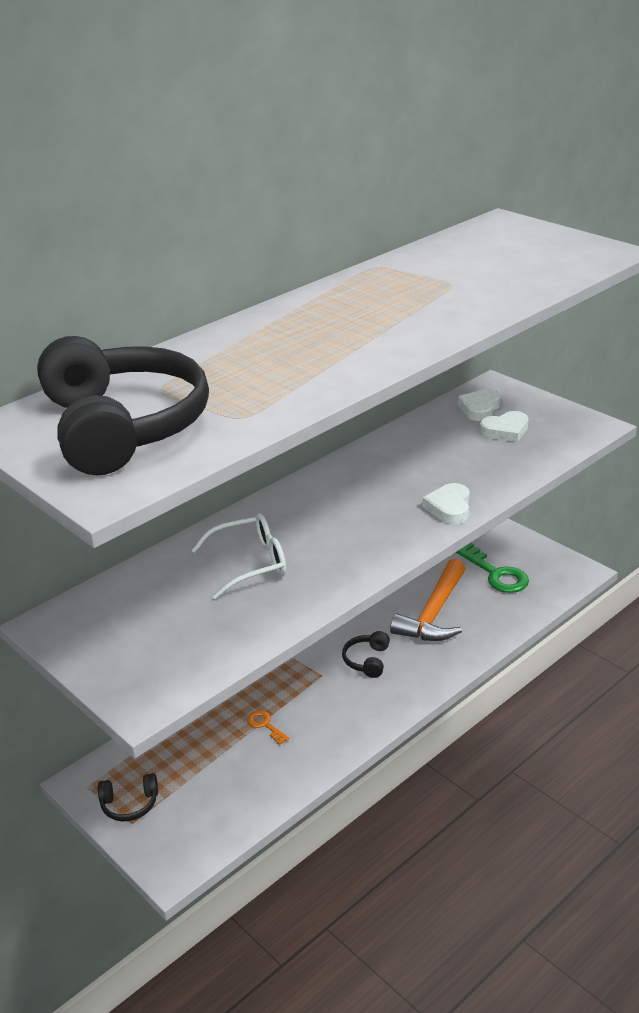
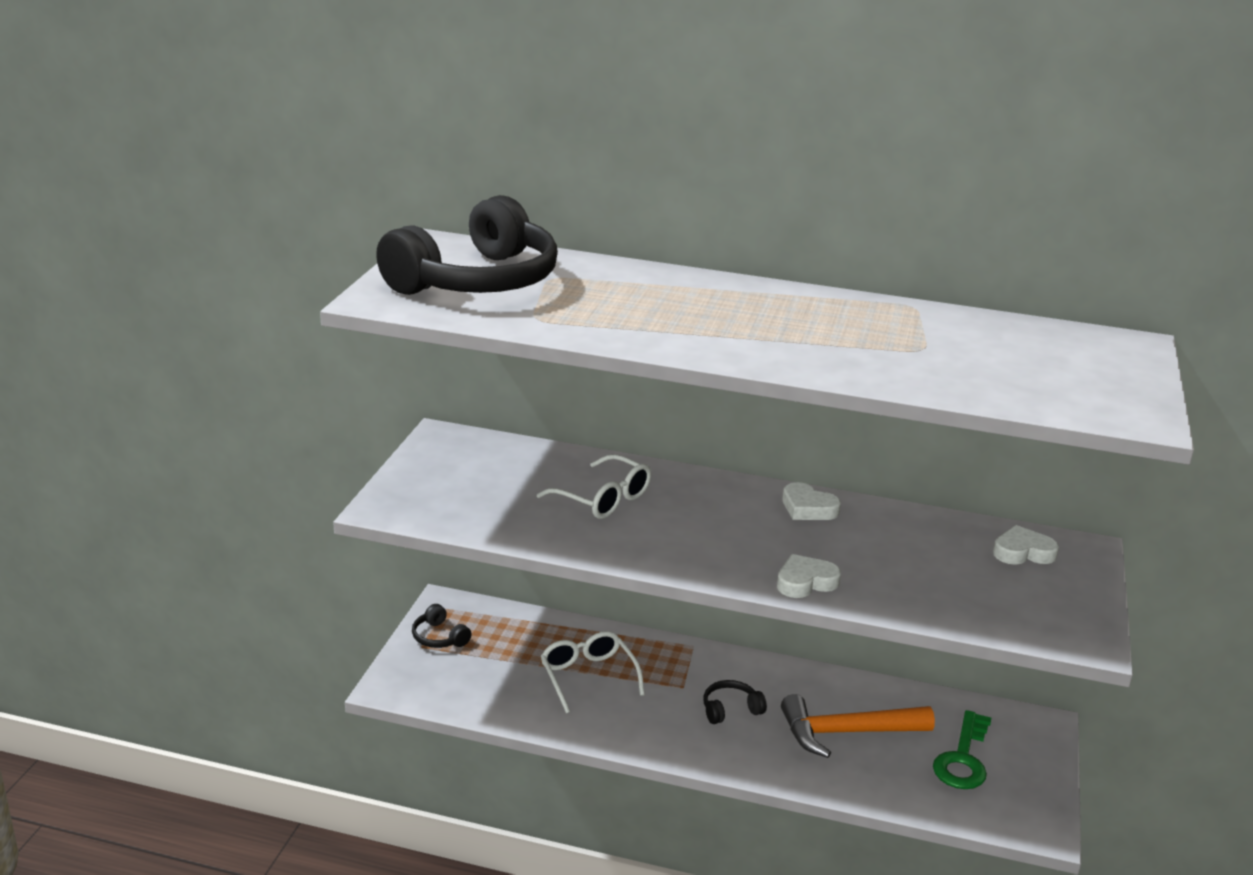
camera: 55 degrees right, 5 degrees down
(265, 725) = (588, 677): orange key -> white glasses
(505, 430) = (998, 580): white heart -> white heart (808, 508)

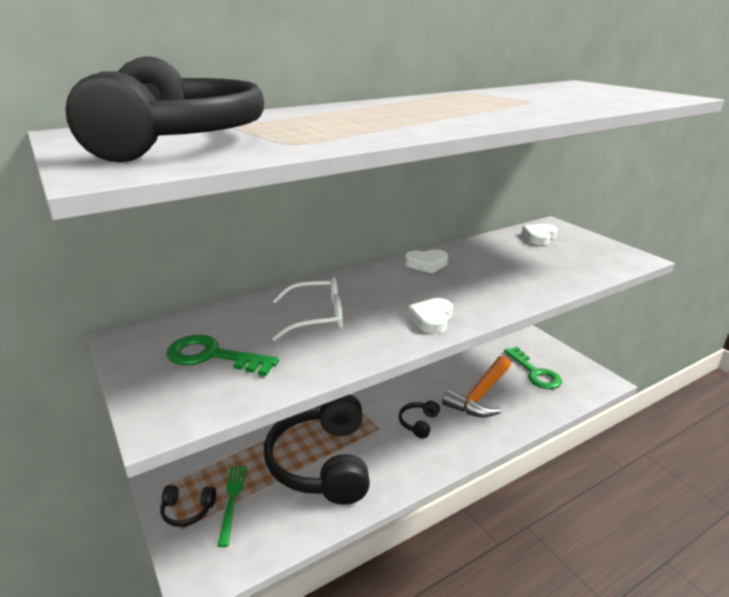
camera: 45 degrees left, 0 degrees up
(478, 484) = (212, 356): none -> green key
(479, 653) = (232, 500): none -> green fork
(588, 677) = (322, 462): white glasses -> black headphones
(805, 582) = (502, 299): white heart -> white heart (431, 319)

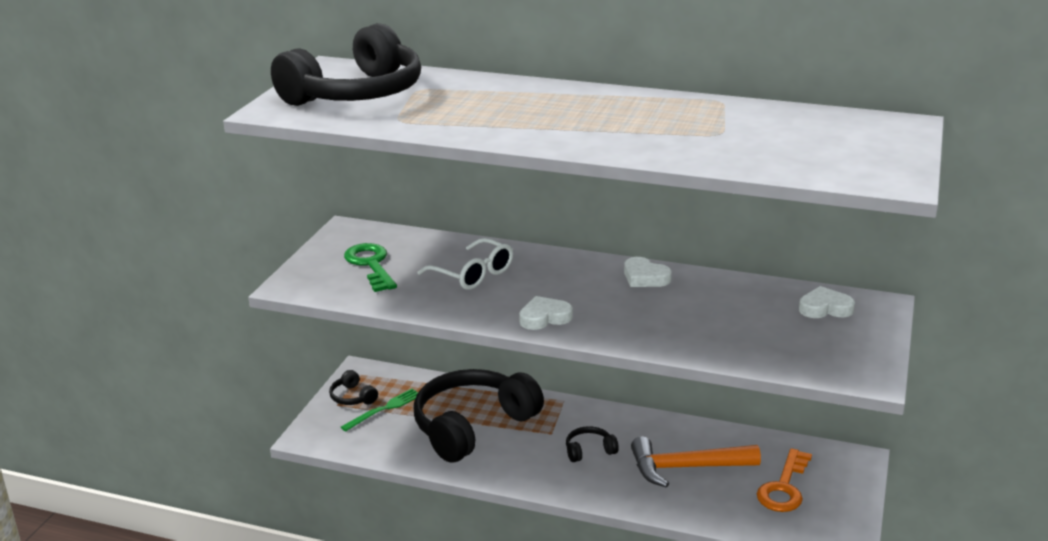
camera: 50 degrees right, 0 degrees up
(535, 372) = (784, 487): green key -> orange key

